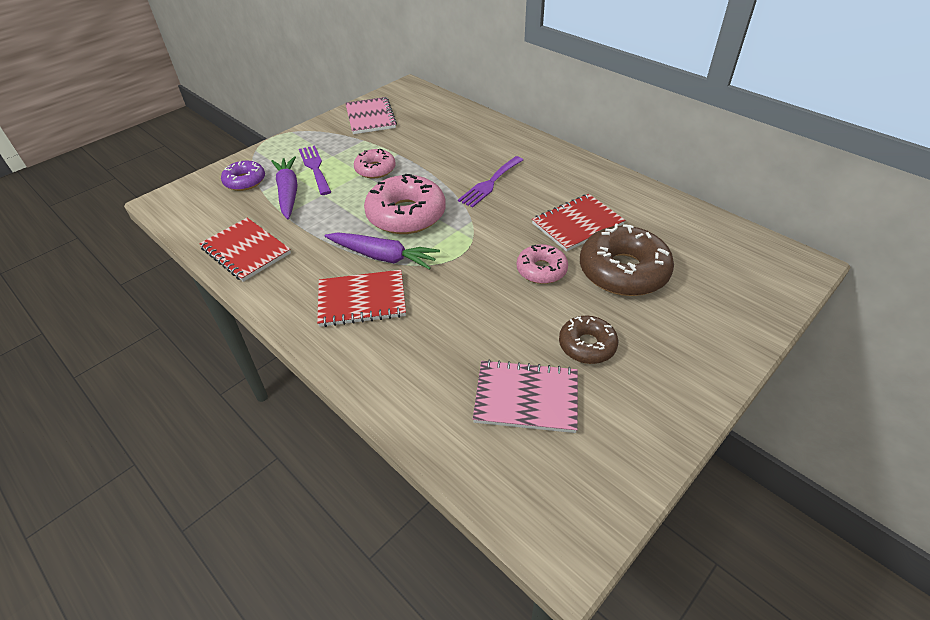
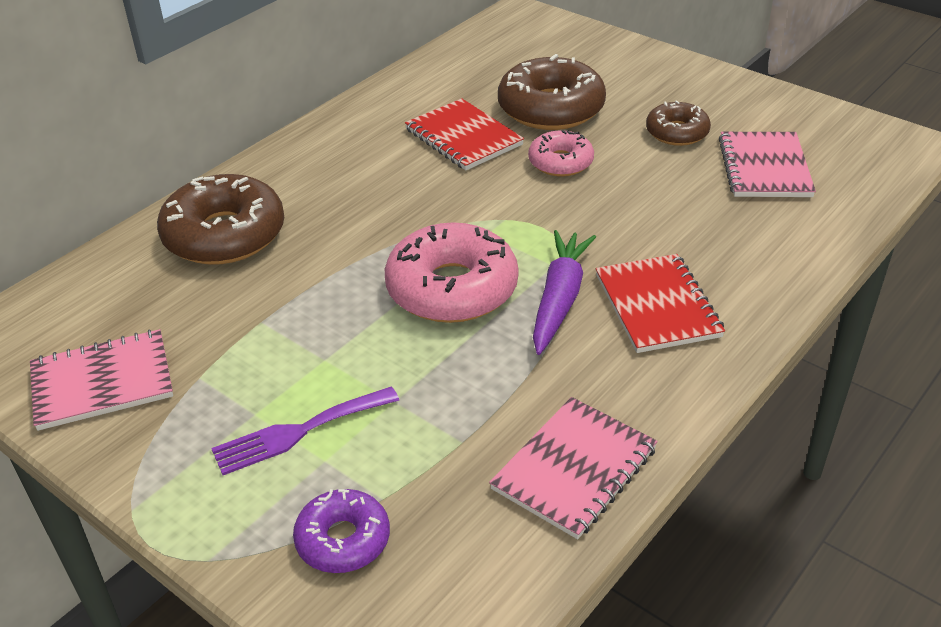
camera: 95 degrees left, 5 degrees down
(246, 251) = (574, 469): red notebook -> pink notebook
(288, 193) = (388, 453): purple carrot -> none
(375, 169) = (313, 344): pink donut -> none
(475, 139) = (224, 235): none -> brown donut
(490, 183) = (365, 211): purple fork -> none

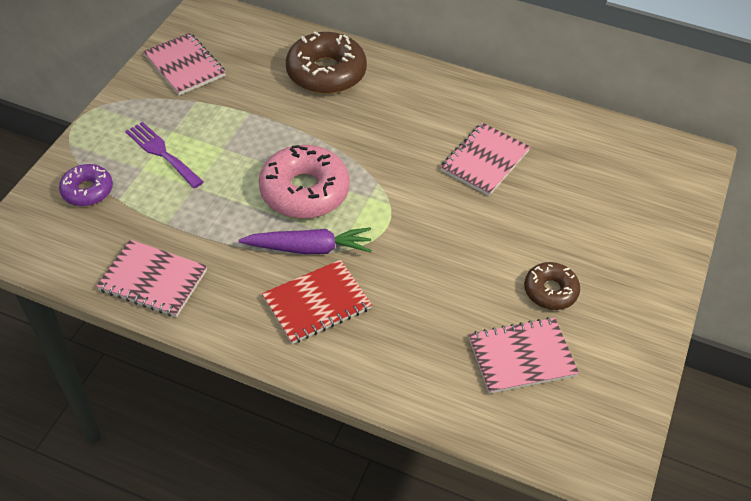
camera: 70 degrees right, 10 degrees up
(463, 137) = (485, 161): red notebook -> pink notebook
(551, 108) = (549, 204): brown donut -> none
(560, 162) = (474, 223): pink donut -> none

